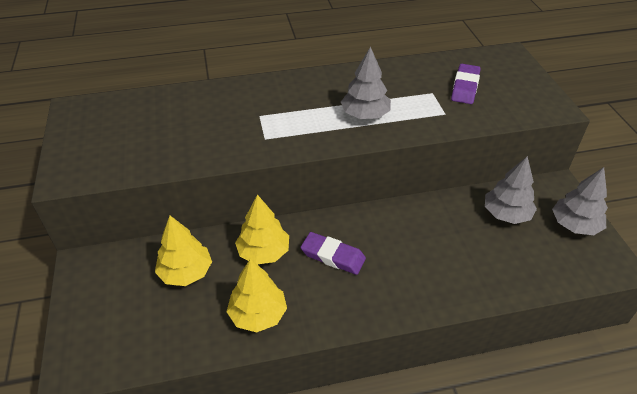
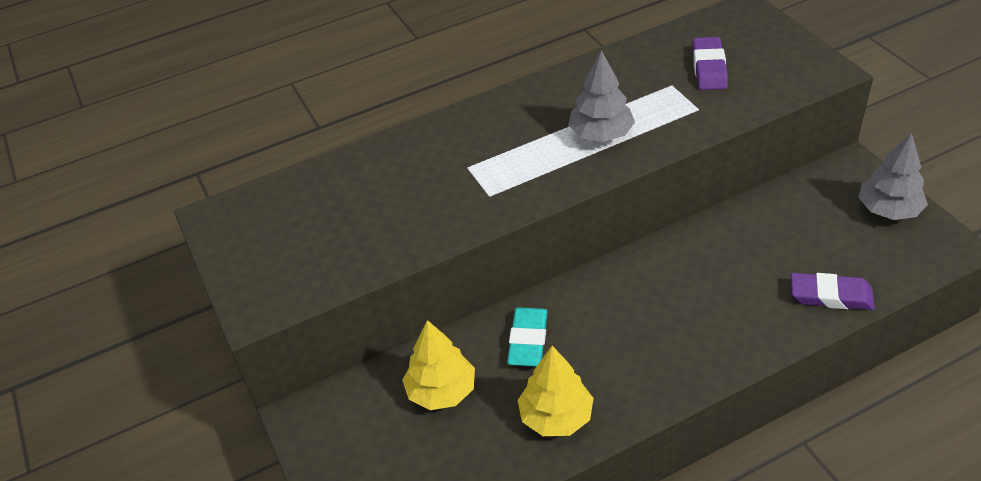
camera: 10 degrees left, 0 degrees up
(264, 252) = (528, 340): yellow tree -> turquoise eraser
(333, 256) = (616, 322): purple eraser -> purple eraser (831, 295)
(506, 214) = (804, 216): grey tree -> none

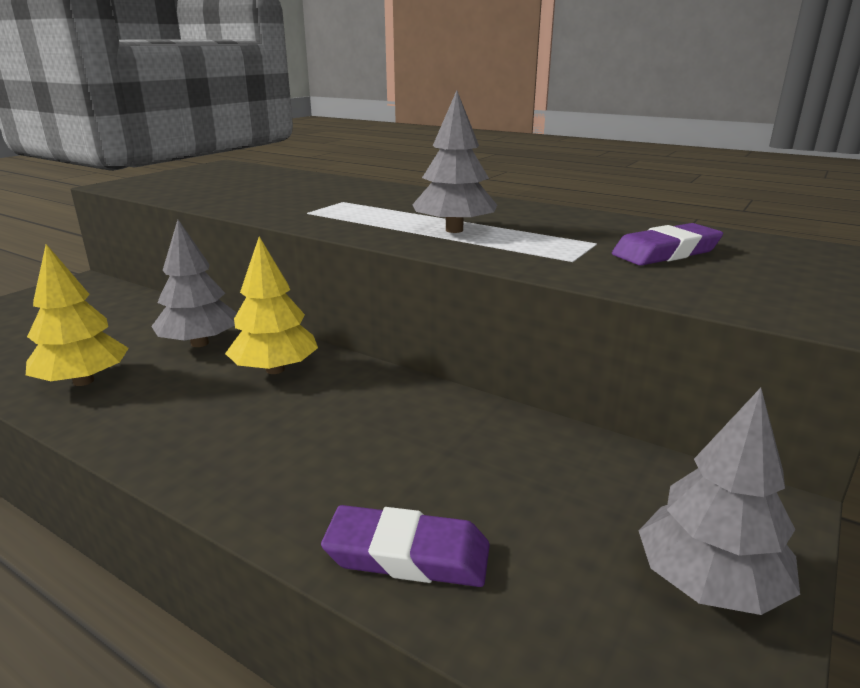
camera: 55 degrees right, 20 degrees down
(441, 391) = (117, 322): yellow tree -> yellow tree (275, 369)
(528, 340) = (199, 343): turquoise eraser -> grey tree
(831, 295) = (407, 554): purple eraser -> purple eraser turned 60 degrees counterclockwise

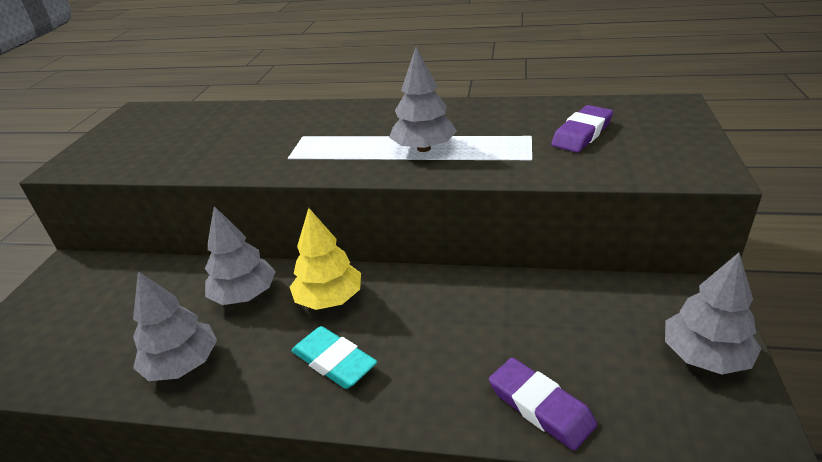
camera: 20 degrees left, 10 degrees up
(84, 381) = (182, 364): yellow tree -> grey tree
(220, 425) = (334, 361): none -> turquoise eraser
(407, 554) = (540, 407): purple eraser -> purple eraser turned 60 degrees clockwise

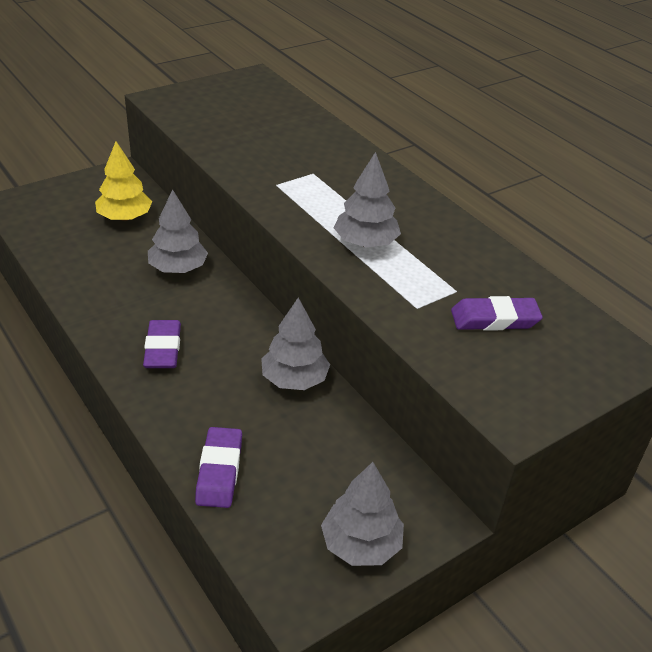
camera: 40 degrees right, 5 degrees up
(182, 364) = (97, 284): grey tree -> grey tree (294, 379)
(329, 299) = (215, 310): yellow tree -> yellow tree (124, 217)
(334, 361) = (163, 348): turquoise eraser -> purple eraser

